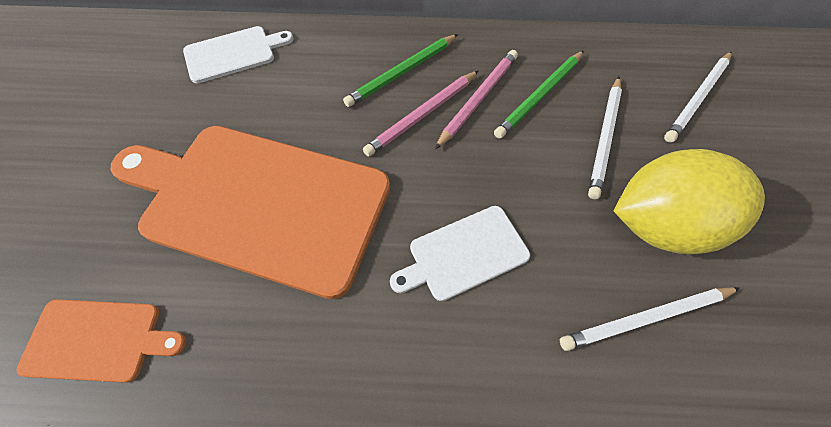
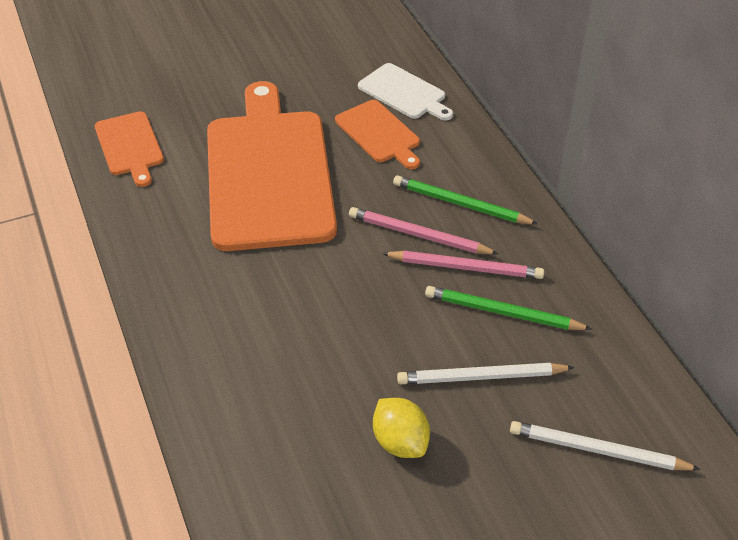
camera: 65 degrees right, 15 degrees down
(272, 92) = (379, 133): none -> orange cutting board
(464, 254) = (290, 308): white cutting board -> none
(646, 319) = (293, 446): white pencil -> none
(661, 224) = (400, 442): yellow lemon -> yellow lemon, size x0.54

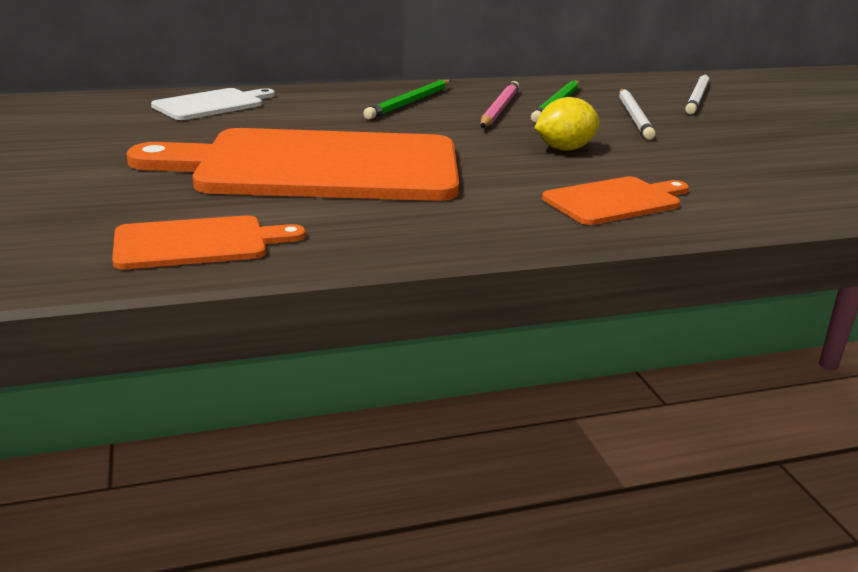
camera: 85 degrees left, 20 degrees down
(379, 133) = (277, 118): orange cutting board -> orange cutting board (615, 201)
(400, 442) = (719, 145): yellow lemon -> yellow lemon (564, 149)
(418, 235) = (451, 118): pink pencil -> none

